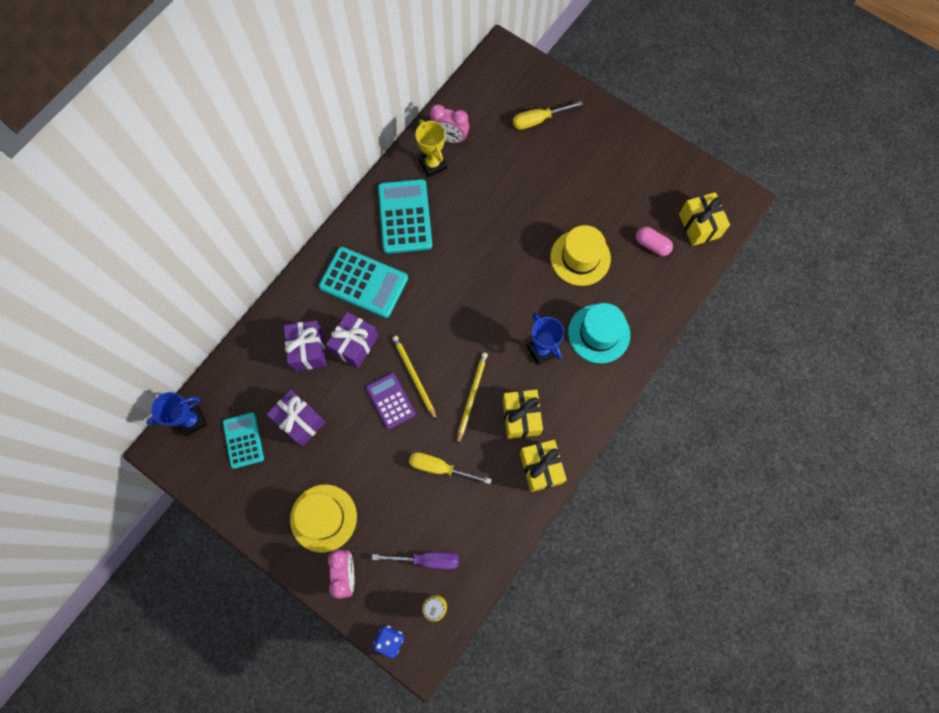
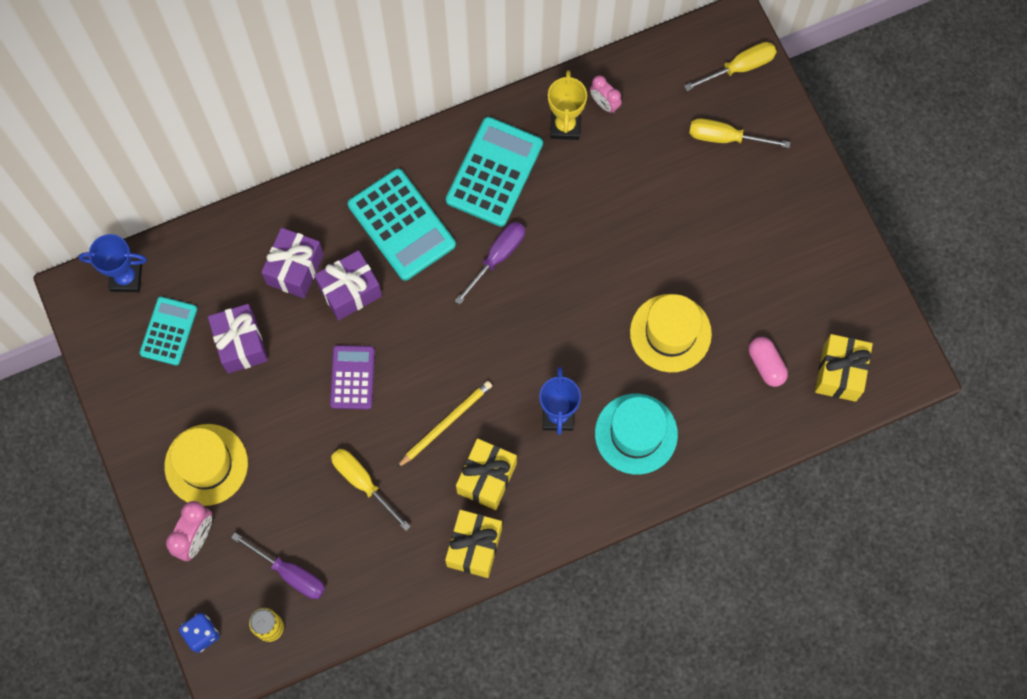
camera: 30 degrees right, 0 degrees up
(414, 376) = (394, 365): yellow pencil -> none
(440, 269) = (497, 257): none -> purple screwdriver
(449, 138) = (604, 104): pink clock -> pink clock, size x0.66
(520, 74) = (739, 67): none -> yellow screwdriver

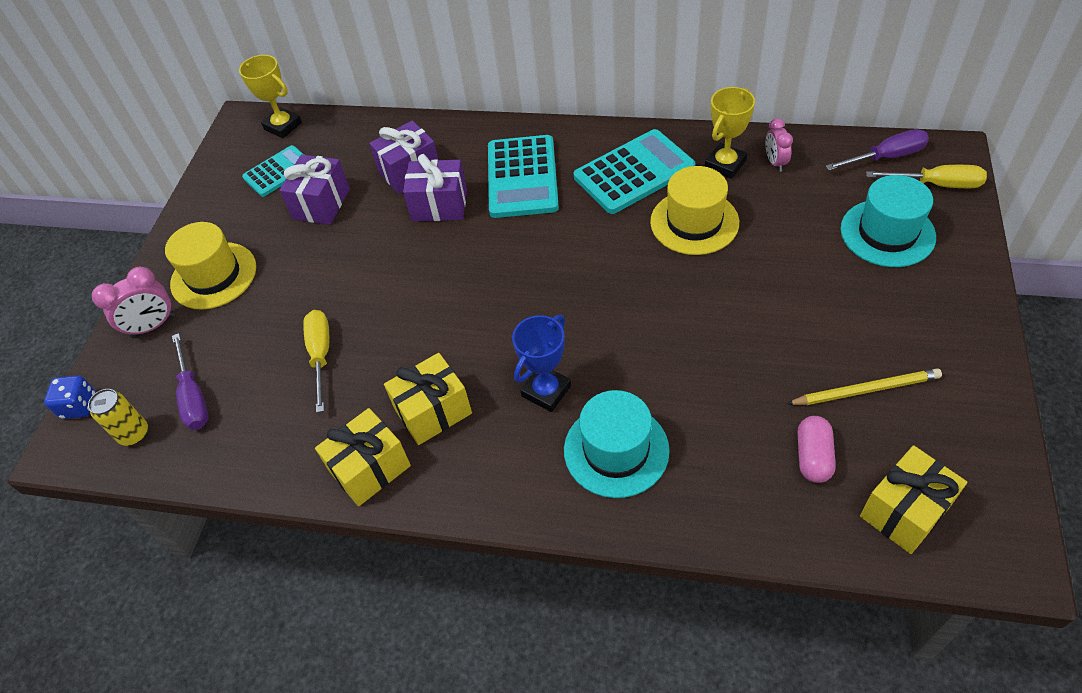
camera: 40 degrees right, 20 degrees down
(126, 278) = (283, 126): blue trophy -> yellow trophy
(352, 377) = (386, 268): purple calculator -> none
(446, 423) = (434, 344): yellow pencil -> yellow pencil (866, 390)
(497, 257) = (588, 234): purple screwdriver -> purple screwdriver (886, 157)
(670, 333) = (719, 373): yellow hat -> yellow hat (694, 222)
(725, 138) = (887, 233): yellow screwdriver -> turquoise hat

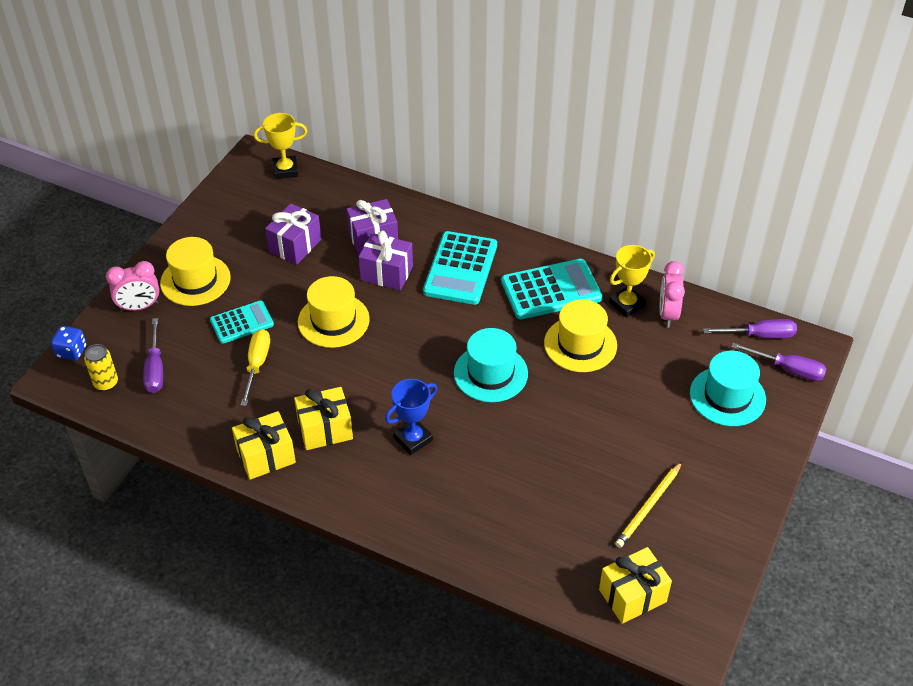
camera: 10 degrees right, 5 degrees down
(278, 171) = (270, 209): turquoise calculator -> turquoise calculator (242, 322)
(283, 126) = (285, 170): yellow trophy -> yellow trophy turned 60 degrees counterclockwise
(396, 276) = (333, 320): none -> yellow hat
(616, 450) = (446, 495): turquoise hat -> turquoise hat (490, 373)
(775, 162) = (668, 314): pink clock -> pink clock, size x1.51
(813, 457) = (586, 541): pink capsule -> none
(866, 390) = (648, 507): yellow pencil -> yellow pencil turned 120 degrees clockwise
(937, 184) = (788, 369): yellow screwdriver -> purple screwdriver

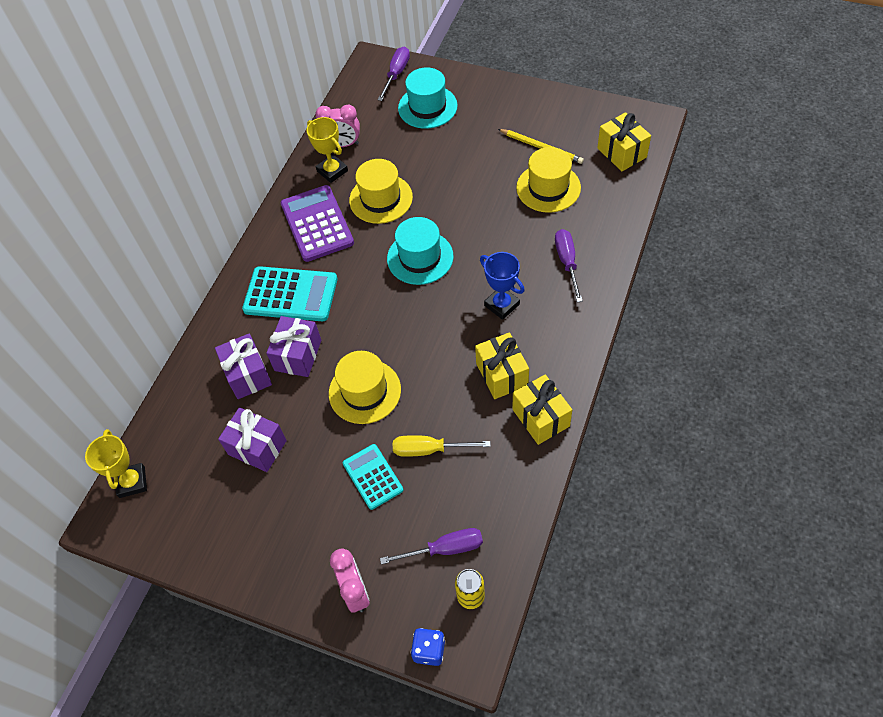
camera: 90 degrees left, 10 degrees up
(195, 280) = (312, 540): yellow hat -> yellow hat (548, 188)
(551, 290) = (317, 224): turquoise calculator -> purple calculator
(759, 335) = (362, 90): purple screwdriver -> purple screwdriver (567, 262)

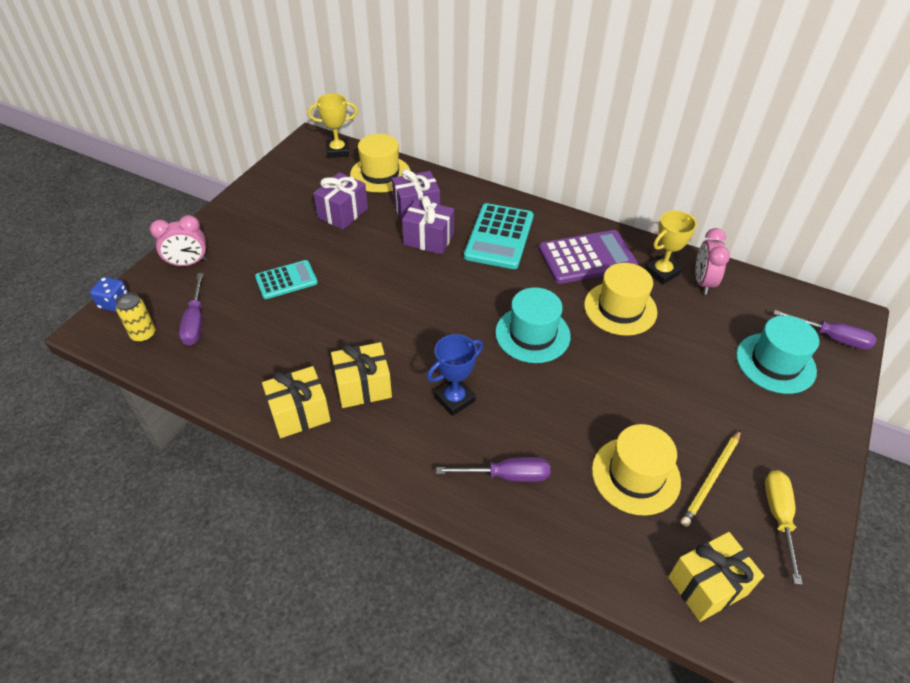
camera: 90 degrees right, 10 degrees down
(364, 391) = (376, 280): yellow hat -> yellow hat (380, 174)
(429, 450) = (298, 320): yellow screwdriver -> yellow screwdriver (778, 517)

